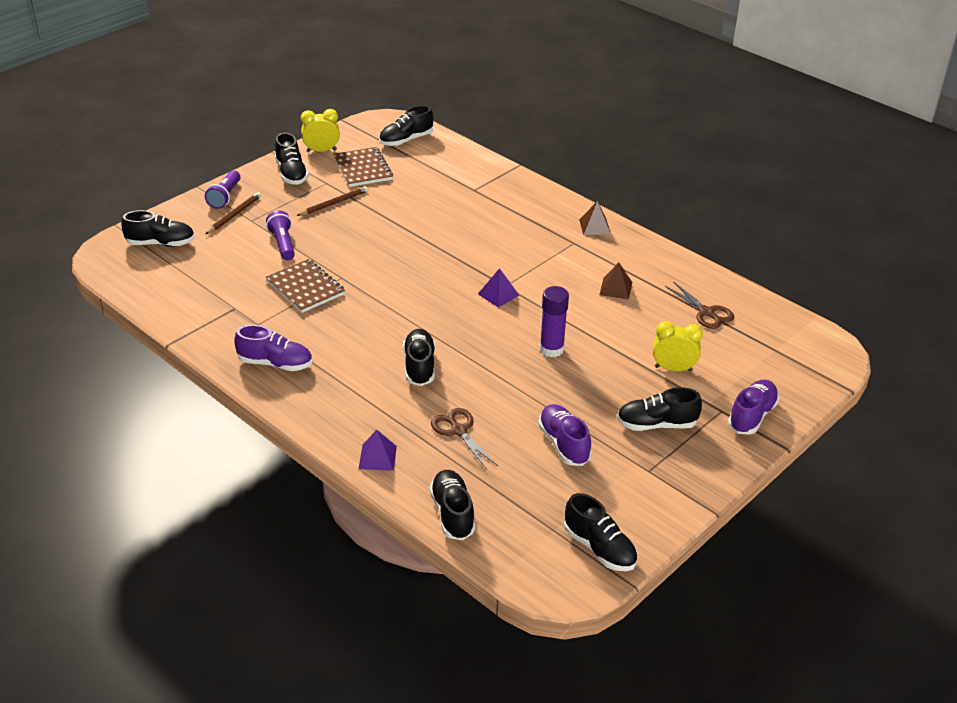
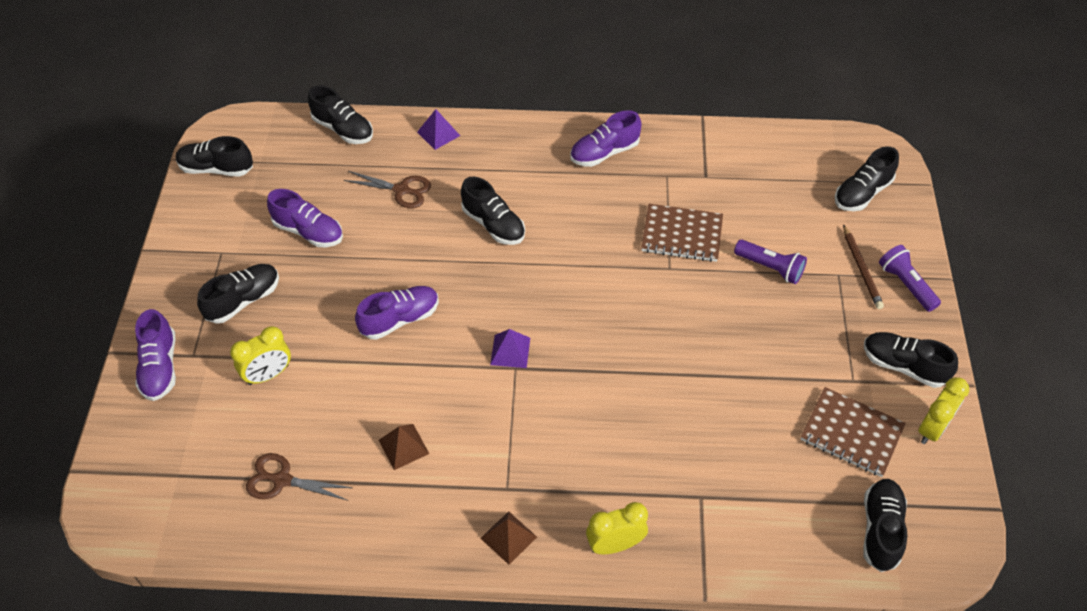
camera: 140 degrees right, 15 degrees up
(334, 203) = (803, 355): brown pencil -> none
(541, 197) = (615, 544): none -> yellow clock
(551, 349) = (400, 319): purple glue stick -> purple shoe

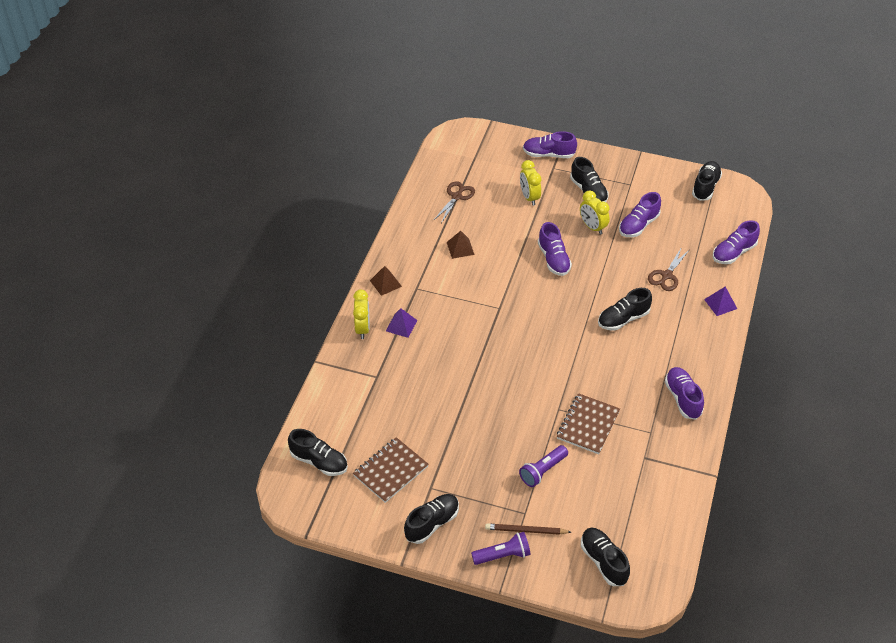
camera: 105 degrees right, 5 degrees down
(343, 129) = (733, 253): black shoe -> purple shoe
(510, 351) = (513, 308): purple pyramid -> purple pyramid (401, 325)
(932, 428) = (377, 520): yellow clock -> yellow clock (592, 227)

